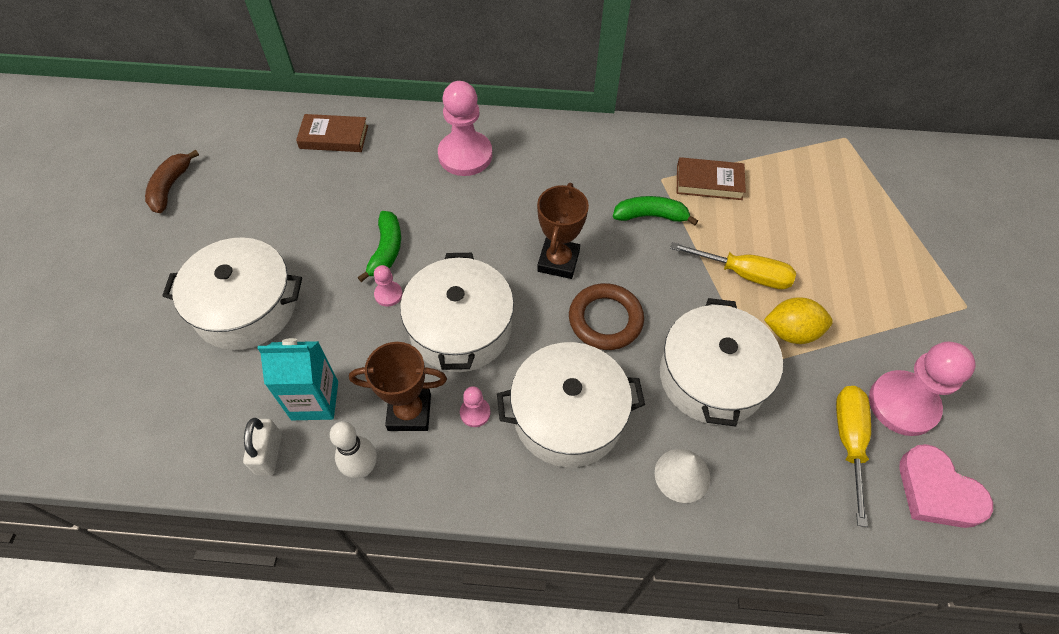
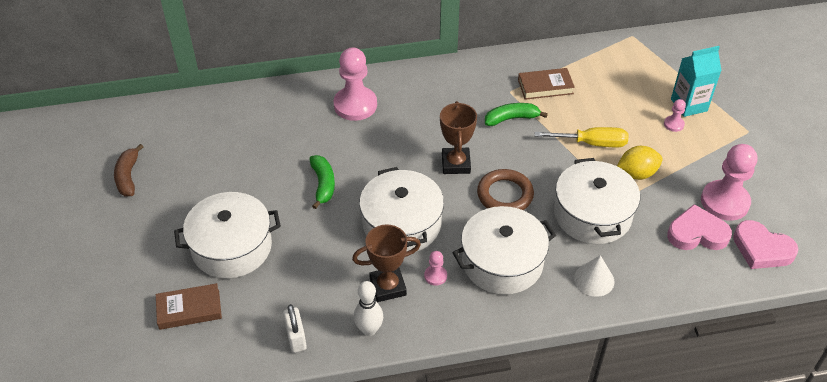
camera: 15 degrees left, 10 degrees down
(315, 400) = (314, 296): turquoise carton -> turquoise carton (689, 105)
(334, 137) = (245, 113): brown book -> brown book (189, 309)
(388, 294) = (338, 214): pink pawn -> pink pawn (673, 124)
(849, 442) = (697, 233): yellow screwdriver -> pink heart

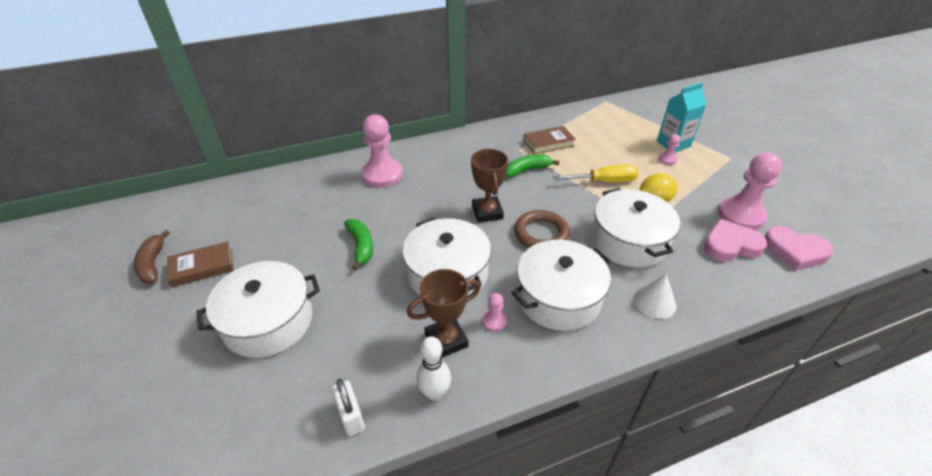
camera: 10 degrees left, 5 degrees down
(189, 309) = (219, 401): brown book -> brown book (202, 267)

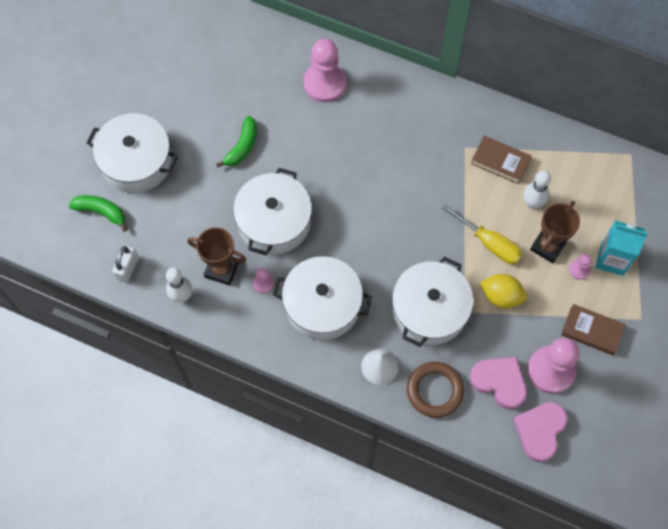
camera: 45 degrees right, 25 degrees up
(153, 264) = (106, 48): brown banana -> none
(202, 267) = (131, 78): brown book -> brown book (592, 331)
(487, 212) = (360, 192): brown trophy -> brown trophy (547, 246)
(527, 170) = (443, 176): green banana -> green banana (101, 212)
(541, 234) = (375, 246): brown ring -> brown ring (434, 390)
(595, 149) = (532, 203): none -> white bowling pin
(795, 251) = (540, 431): pink heart -> pink heart turned 45 degrees clockwise

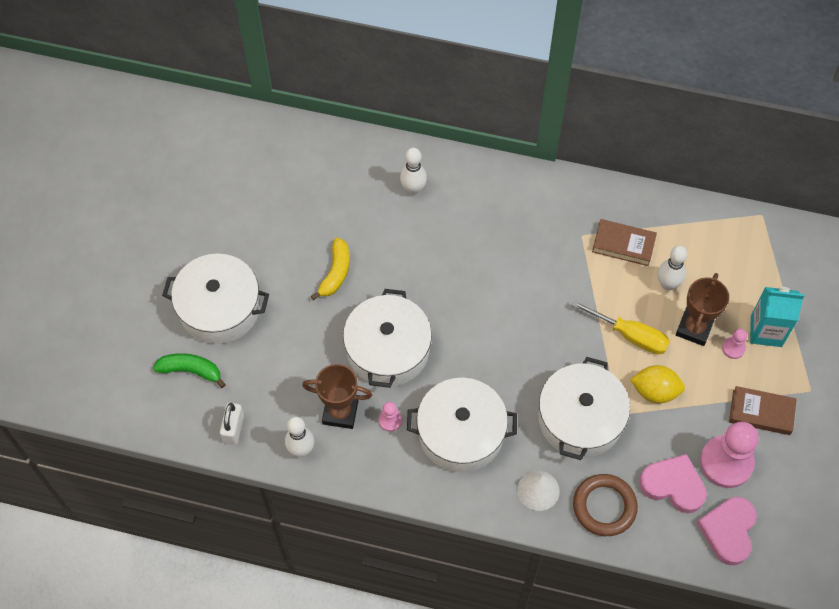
camera: 10 degrees left, 5 degrees down
(242, 147) = (335, 273): green banana -> yellow banana
(325, 83) = (413, 189): pink pawn -> white bowling pin

